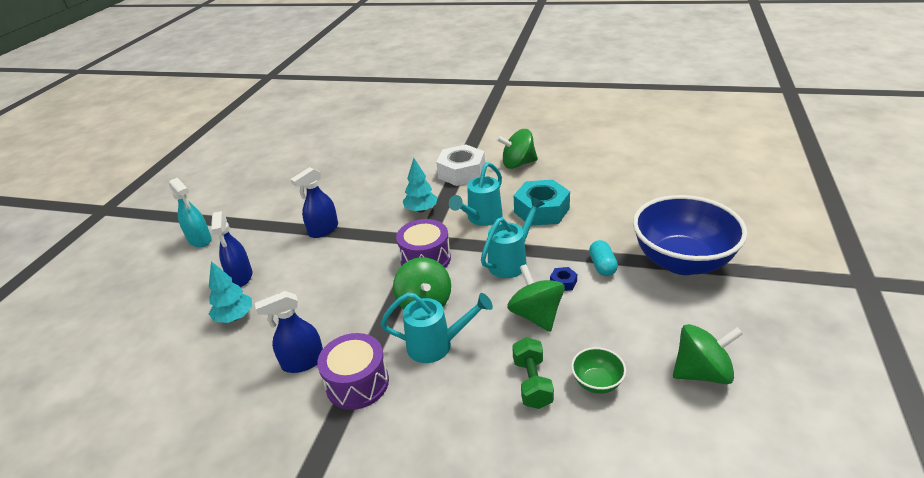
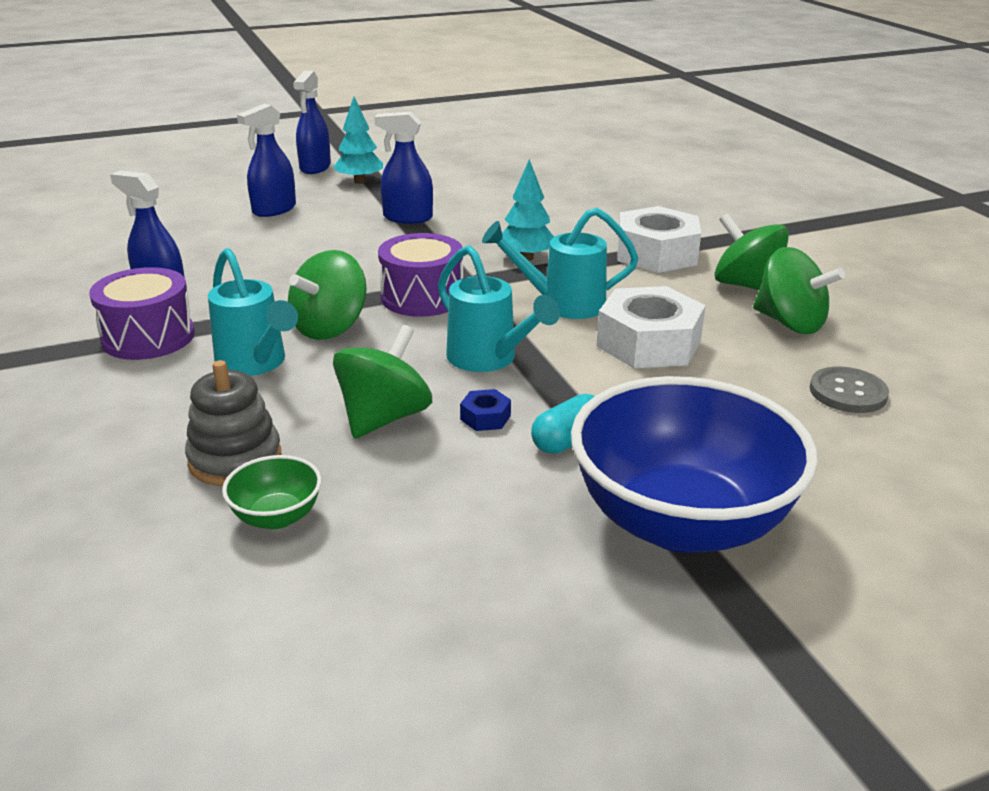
camera: 50 degrees right, 5 degrees down
(200, 240) = (315, 167): turquoise spray bottle -> blue spray bottle
(235, 317) = (205, 232): turquoise tree -> turquoise tree (359, 181)
(511, 261) = (488, 359): turquoise watering can -> turquoise watering can turned 45 degrees clockwise
(532, 383) = (235, 459): green dumbbell -> grey stacking toy
(541, 210) = (648, 343): turquoise nut -> white nut
(624, 181) = (848, 392): none -> grey button
(702, 372) = (384, 624): green spinning top -> green spinning top (790, 323)

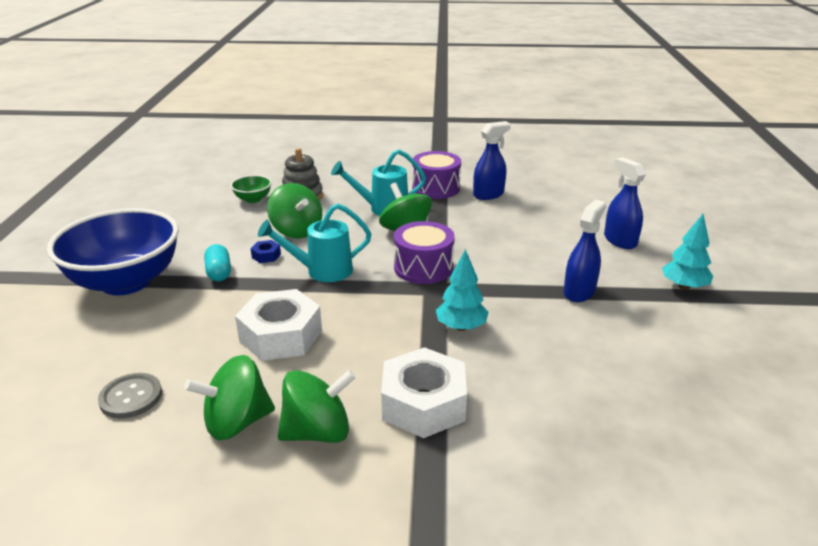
camera: 115 degrees right, 0 degrees up
(315, 167) = (729, 271): blue spray bottle -> none
(563, 304) = (367, 319): turquoise watering can -> none

